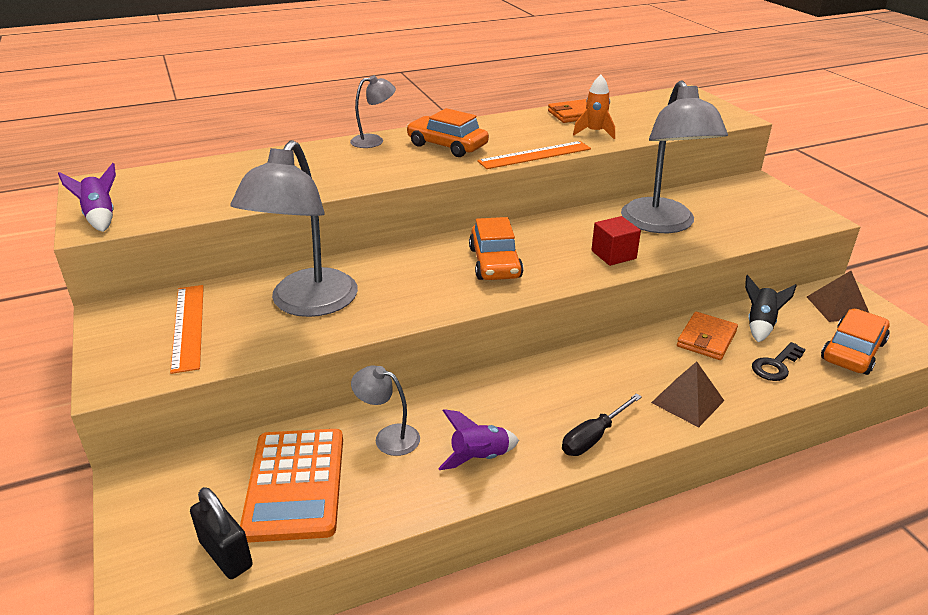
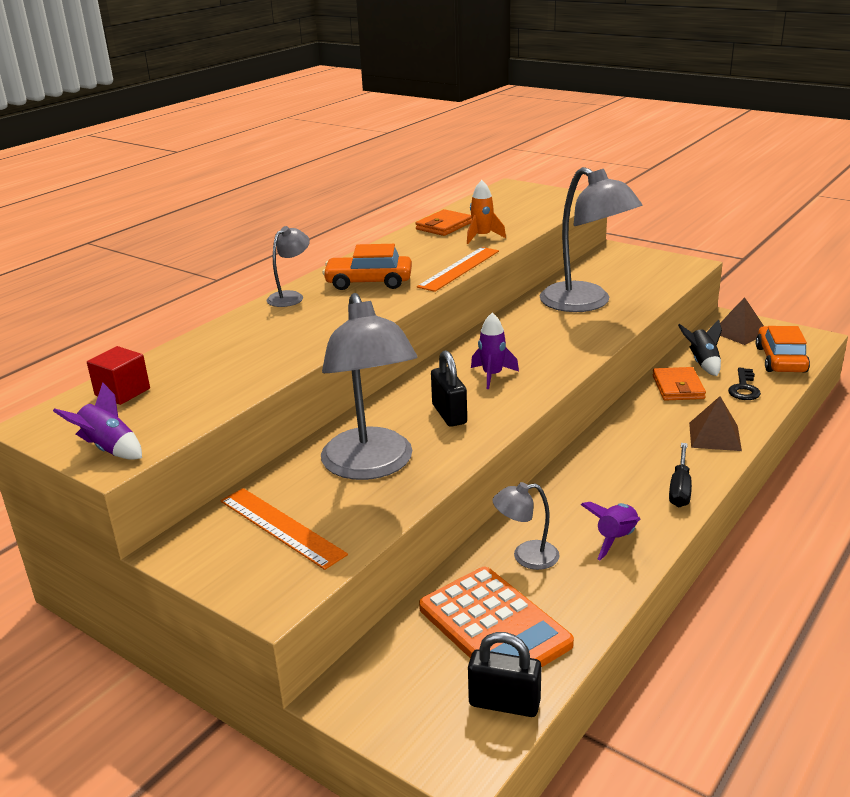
camera: 30 degrees left, 5 degrees down
(418, 284) = (449, 414): none -> black padlock
(495, 263) = (492, 375): orange car -> purple rocket
(613, 255) = (578, 338): red cube -> red cube (122, 392)

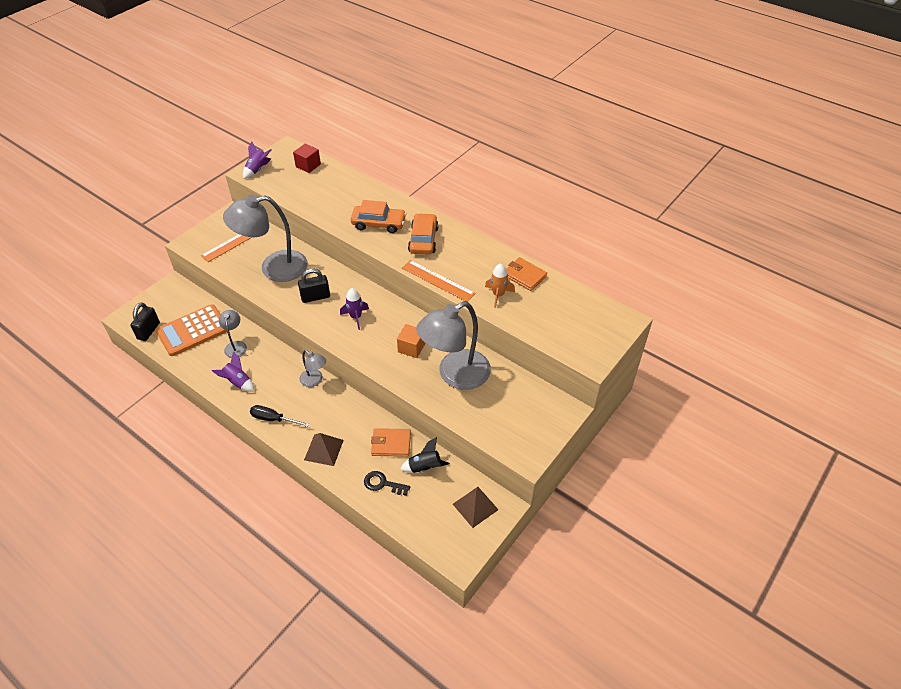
camera: 90 degrees right, 20 degrees up
(290, 297) = (407, 209): grey lamp -> grey lamp (315, 380)
(545, 331) = (411, 348): none -> orange cube
(780, 360) = (423, 521): orange car -> orange car (378, 224)

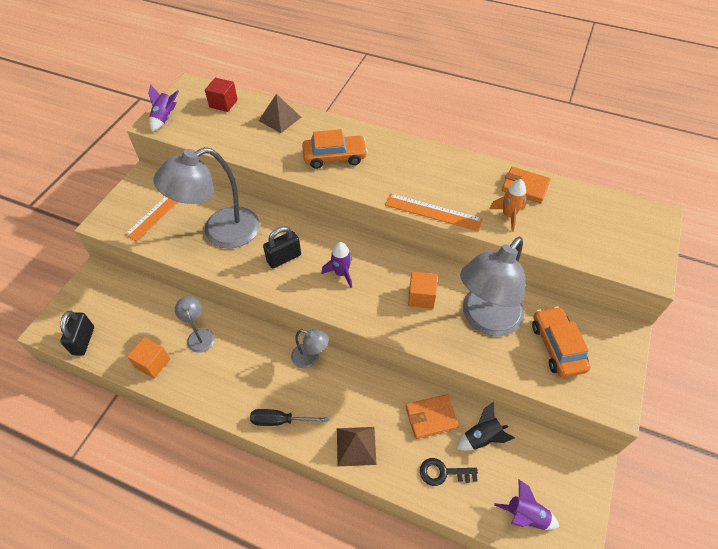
camera: 15 degrees left, 5 degrees up
(193, 331) = (139, 328): orange calculator -> none
(194, 358) = (153, 363): none -> orange cube
(238, 382) = (219, 382): purple rocket -> purple rocket (525, 515)
(423, 240) = (394, 166): orange car -> orange car (557, 346)
(475, 506) = (560, 473): brown pyramid -> brown pyramid (280, 119)

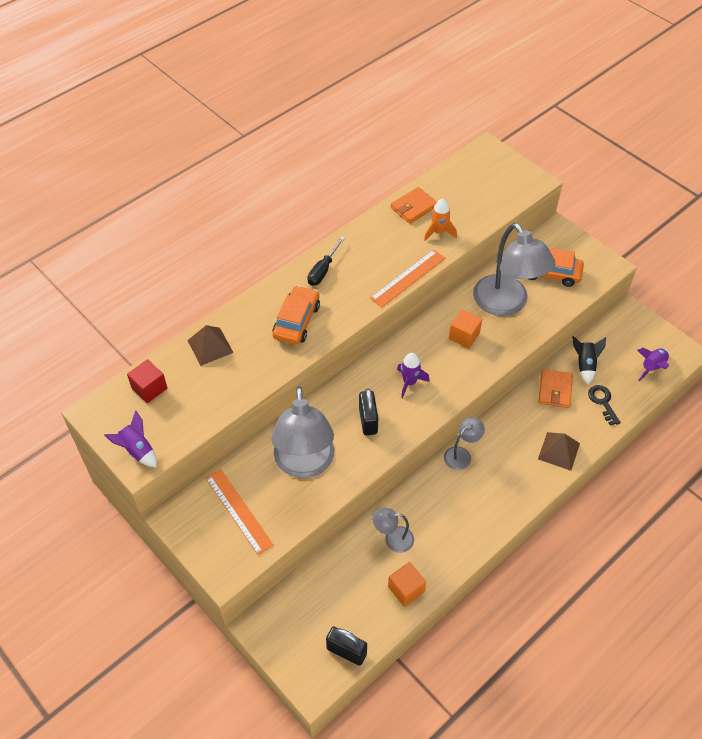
camera: 65 degrees left, 0 degrees up
(280, 421) = (513, 498): black screwdriver -> black screwdriver (323, 270)
(443, 472) = (603, 402): black key -> black key turned 135 degrees clockwise

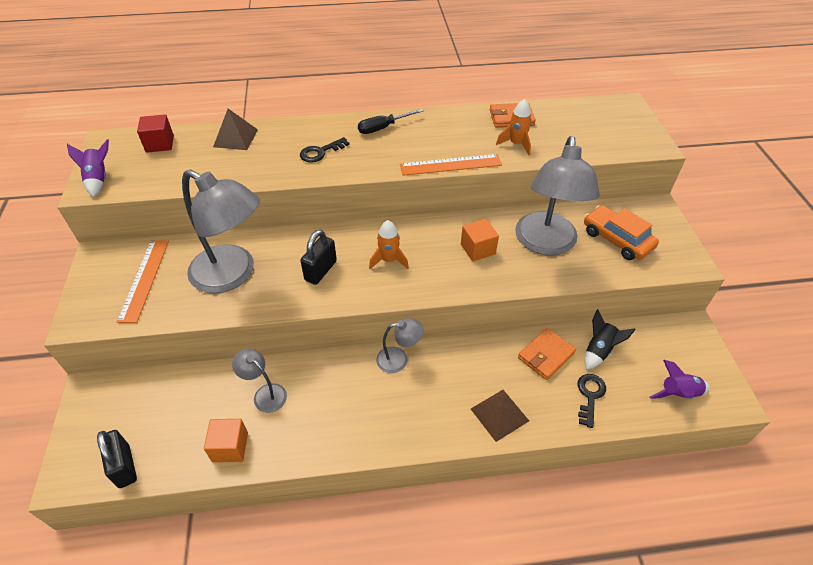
camera: 35 degrees right, 5 degrees down
(296, 321) = (320, 152): orange car -> black key
(304, 464) = (232, 275): grey lamp -> grey lamp turned 90 degrees counterclockwise
(409, 382) = (388, 260): purple rocket -> orange rocket

